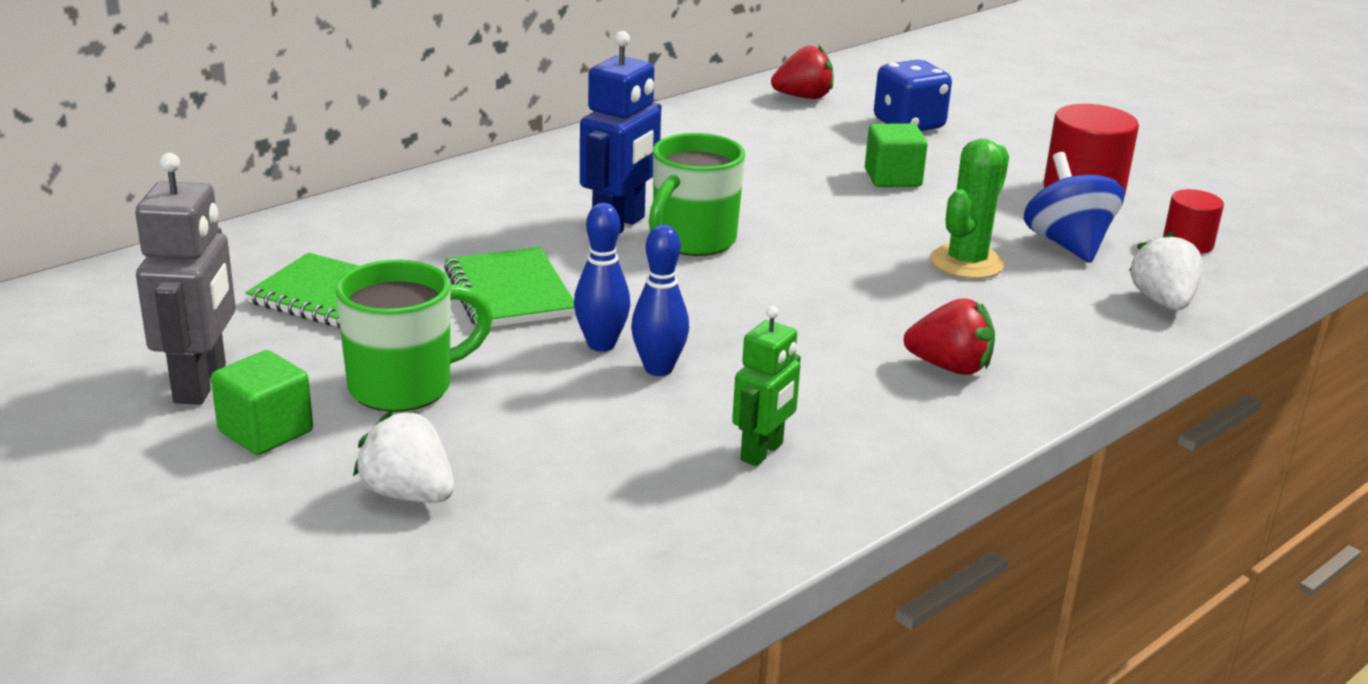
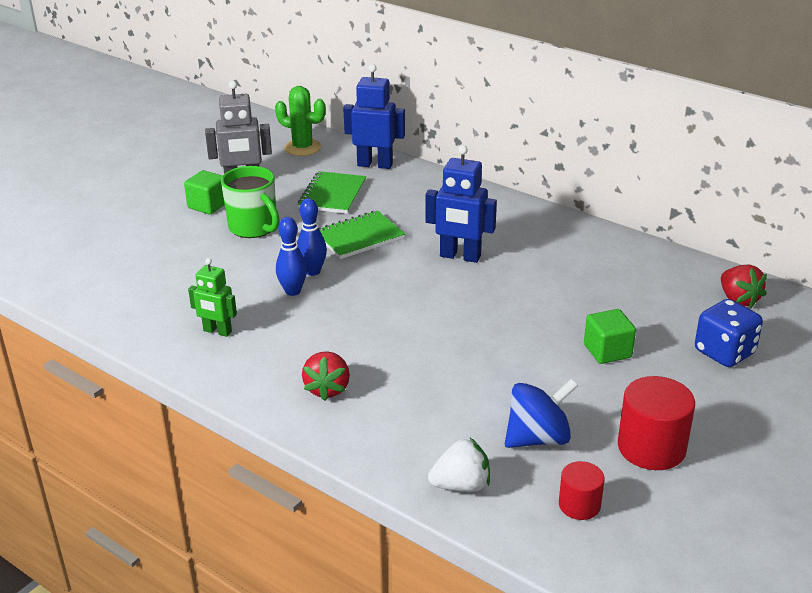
camera: 80 degrees right, 5 degrees up
(250, 248) = (375, 164): none -> blue robot
(408, 494) = (165, 246): white strawberry -> none
(692, 241) = (452, 283): green mug -> none
(966, 262) = (480, 390): green cactus -> green cactus (302, 148)

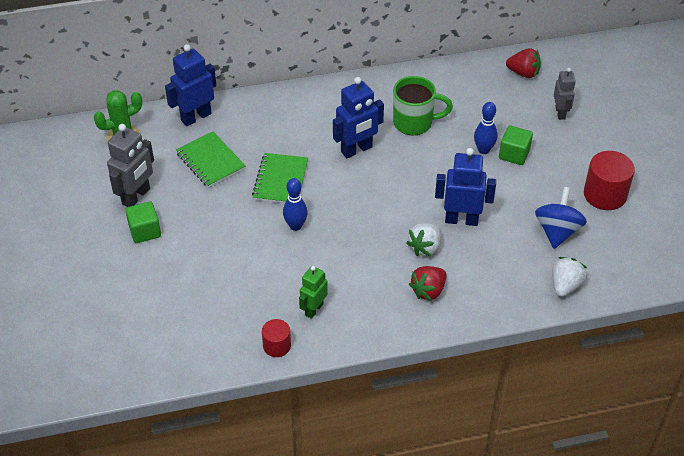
camera: 50 degrees left, 15 degrees up
(217, 331) = (314, 309): green robot -> green robot turned 150 degrees clockwise
(254, 228) = (206, 224): green mug -> green mug (414, 123)
(293, 291) = (308, 248): blue bowling pin -> blue bowling pin (483, 150)
(327, 389) = (428, 291): red strawberry -> red strawberry turned 90 degrees clockwise
(386, 358) = (425, 247): none -> white strawberry
(458, 362) = (461, 220): none -> blue robot
(579, 505) = (620, 250): red cylinder -> red cylinder (277, 346)
(724, 352) = (560, 113): blue dice -> grey robot

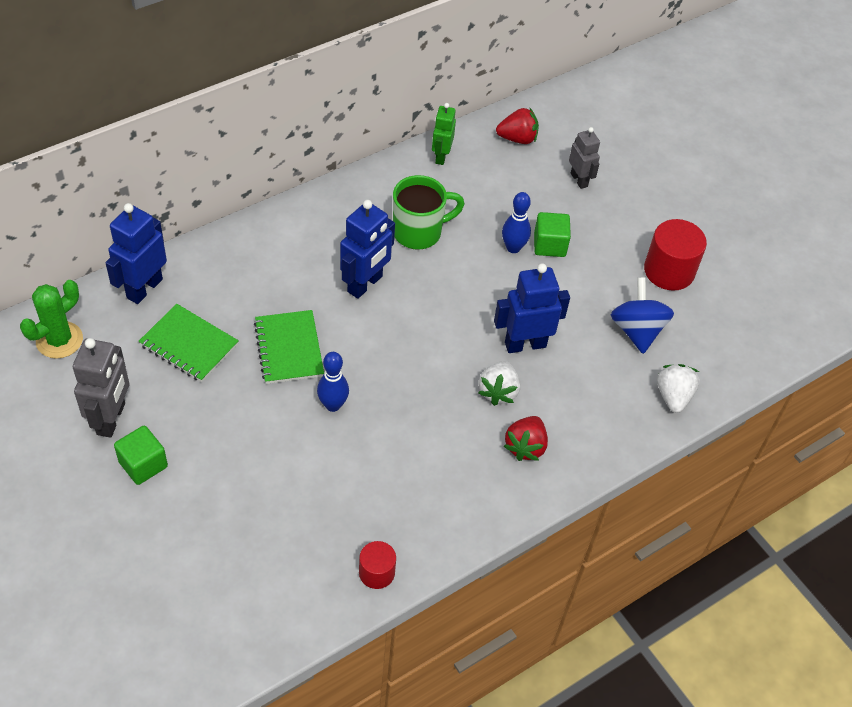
camera: 25 degrees left, 5 degrees up
(314, 309) = (401, 510): green robot -> green robot (441, 156)

